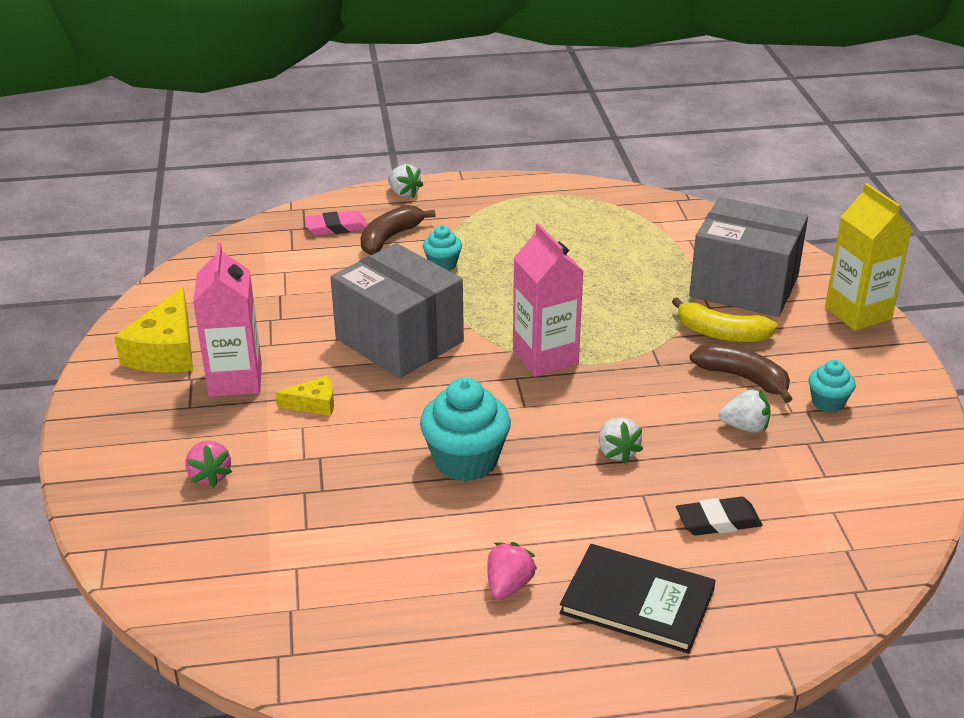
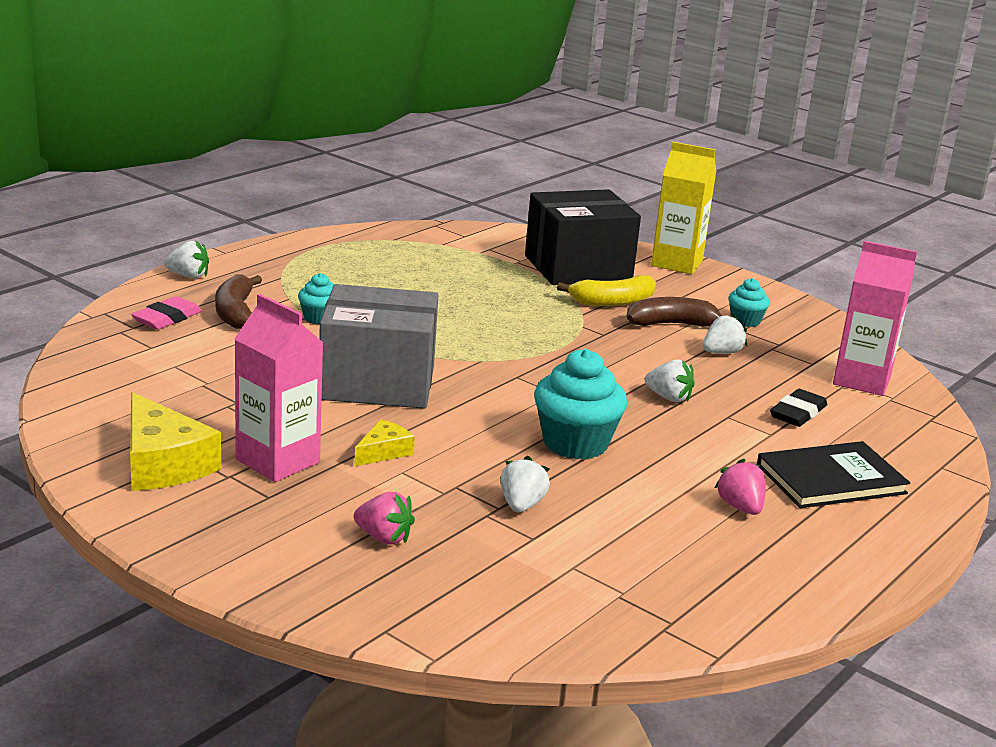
camera: 45 degrees left, 10 degrees down
(340, 496) = (521, 505): none -> white strawberry
(545, 357) = (516, 356): pink carton -> pink carton (861, 380)
(744, 286) = (578, 268): grey box -> black box

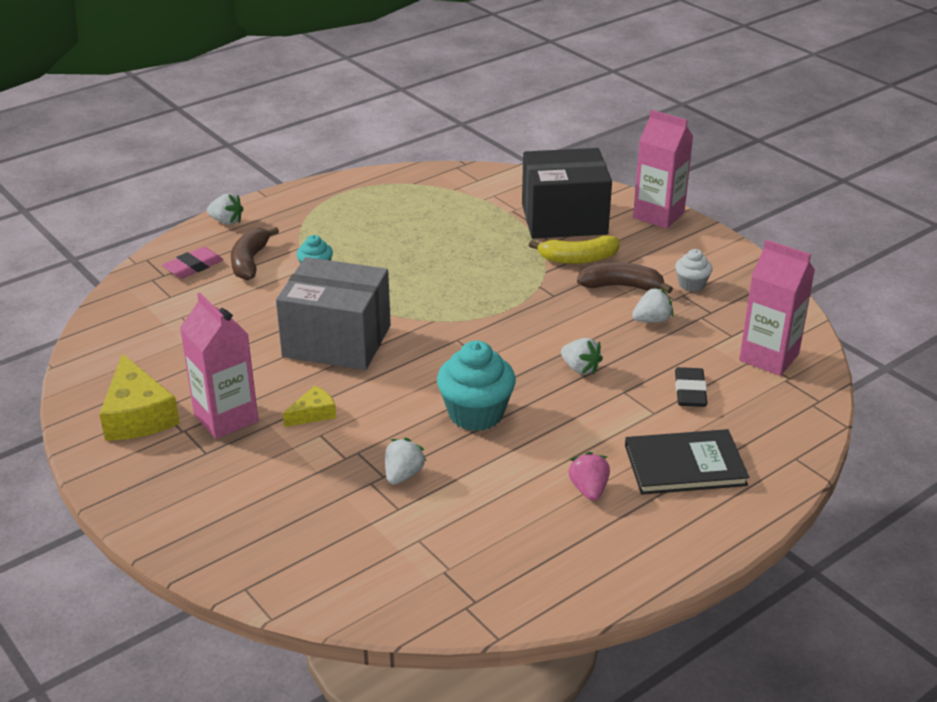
camera: 15 degrees right, 10 degrees up
(384, 538) = (279, 499): pink strawberry -> none
(677, 263) = (658, 215): yellow carton -> pink carton
(745, 321) = (691, 285): turquoise cupcake -> white cupcake
(798, 413) = (690, 391): black eraser -> black eraser turned 45 degrees counterclockwise

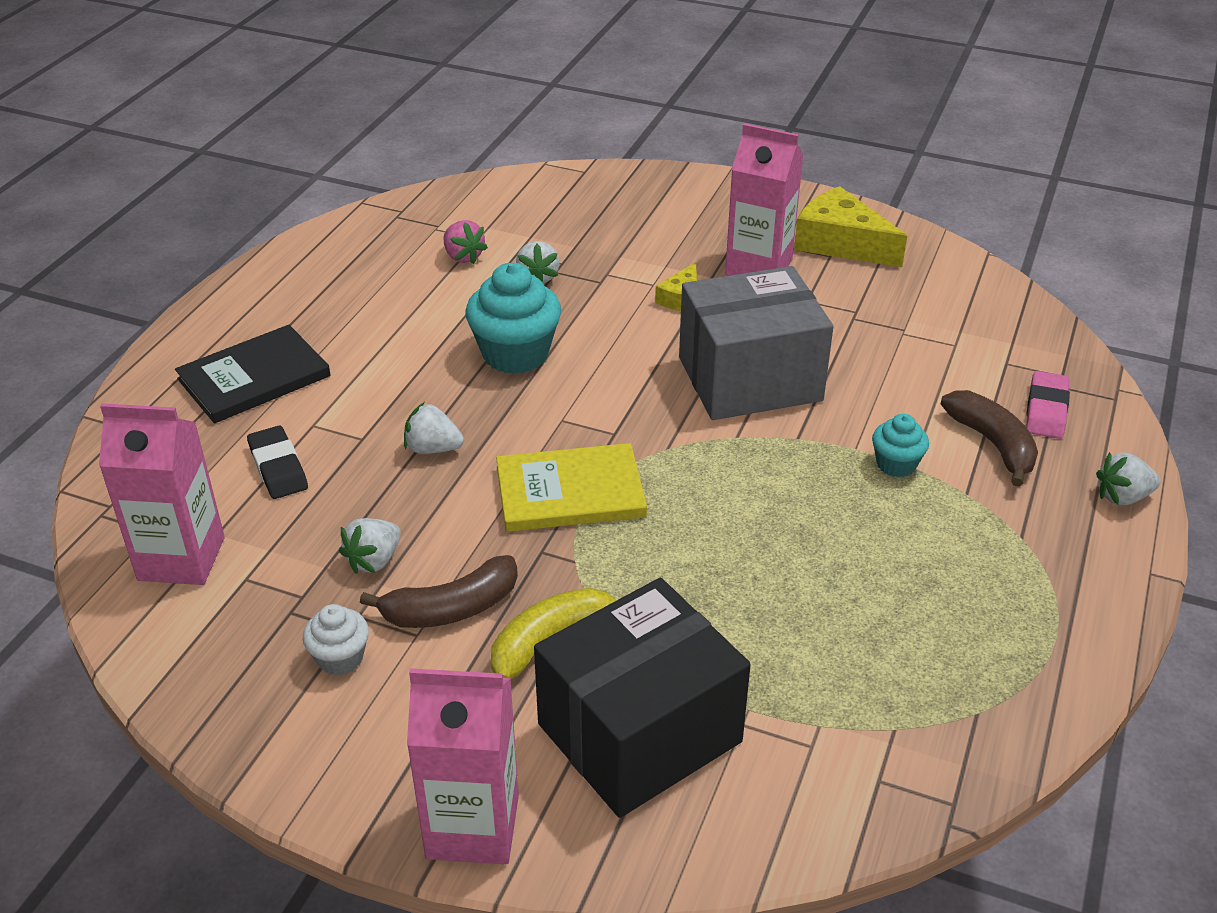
camera: 150 degrees right, 5 degrees up
(513, 317) = (570, 492): none -> yellow book
(589, 490) = (346, 322): pink strawberry -> pink strawberry (463, 257)

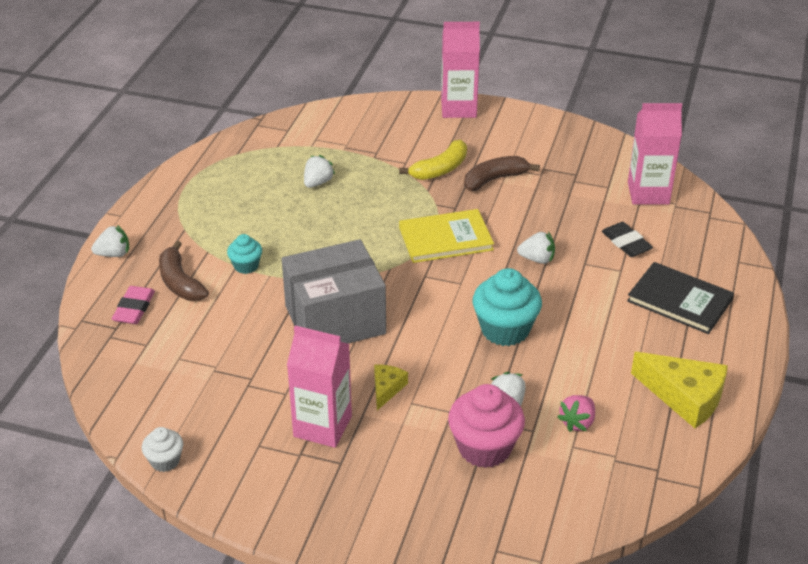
camera: 175 degrees right, 0 degrees up
(254, 378) = (680, 300): black book -> black book turned 75 degrees clockwise
(340, 658) = (541, 157): white cupcake -> white cupcake (165, 461)
(374, 560) = (544, 198): white strawberry -> white strawberry (318, 182)
(463, 257) = (577, 422): pink strawberry -> pink strawberry turned 105 degrees counterclockwise
(576, 241) = (484, 448): none -> pink cupcake
(639, 733) = (393, 139): black box -> none
(840, 243) = (246, 461): yellow cheese -> yellow cheese (685, 397)

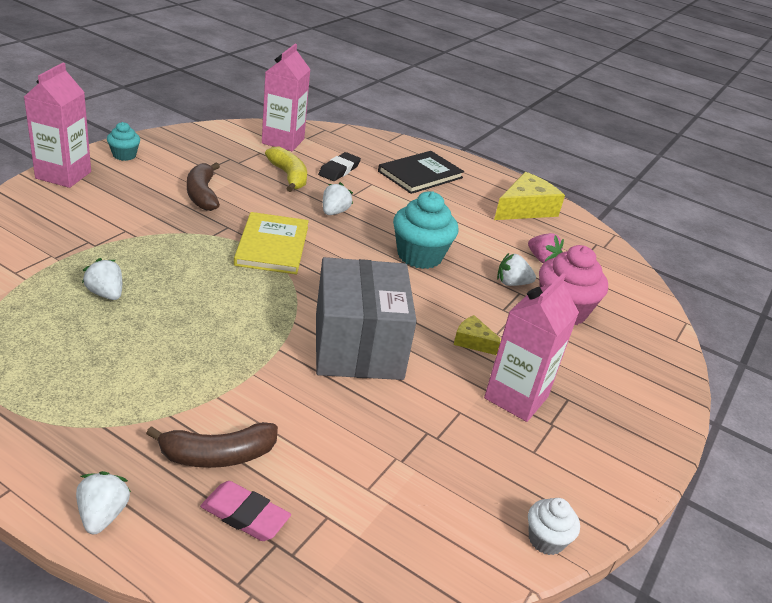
camera: 80 degrees left, 5 degrees down
(246, 266) = (223, 388): turquoise cupcake -> turquoise cupcake (124, 155)
(440, 169) = (158, 215): yellow banana -> yellow banana (289, 176)
(626, 243) = (339, 170): black eraser -> black eraser turned 45 degrees counterclockwise

